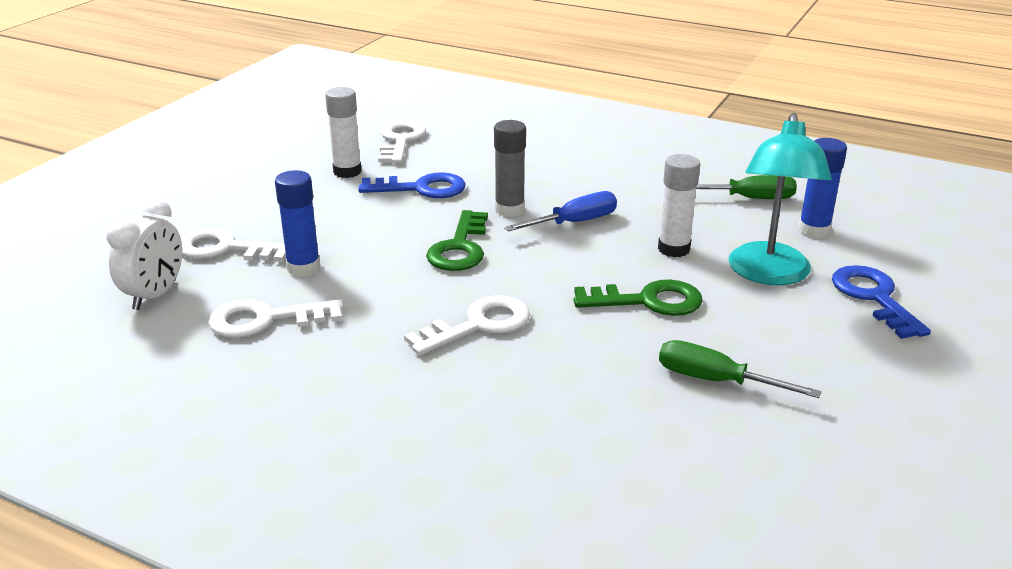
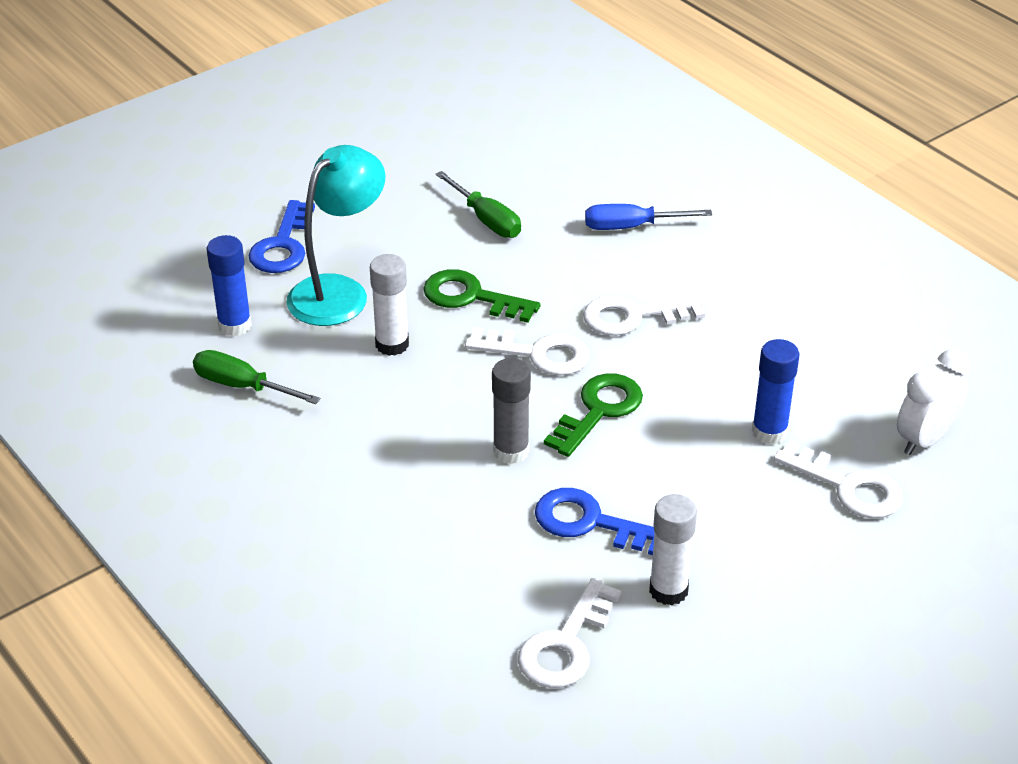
camera: 155 degrees left, 10 degrees up
(265, 320) = (820, 377): white key -> white key (538, 354)
(575, 222) = (456, 409): blue screwdriver -> blue screwdriver (630, 227)

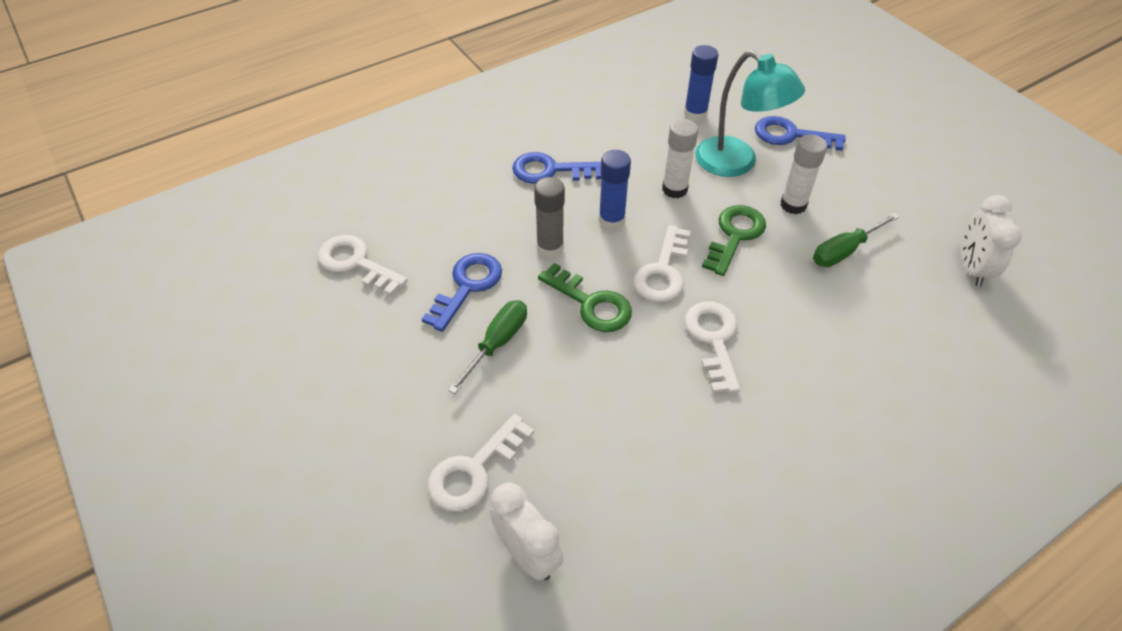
camera: 95 degrees right, 10 degrees up
(241, 386) = (631, 118): green screwdriver -> green screwdriver (498, 342)
(359, 461) = (550, 170): none -> blue key
(501, 141) = (972, 268): none -> white clock
(630, 227) = (851, 353): blue screwdriver -> none
(668, 590) = (388, 325): white glue stick -> white glue stick (793, 205)
(769, 432) = (553, 420): blue glue stick -> blue glue stick (611, 220)

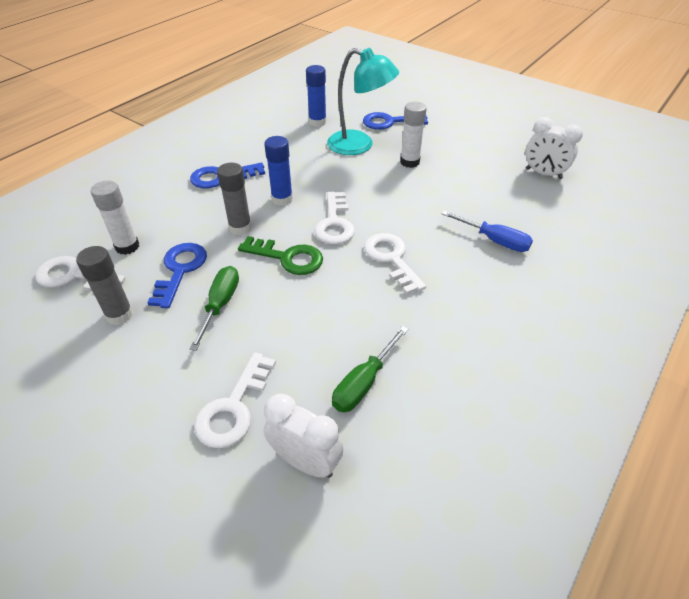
camera: 20 degrees left, 5 degrees down
(390, 324) = (119, 315): none -> grey glue stick
(674, 189) = (321, 170): white glue stick -> white glue stick (127, 247)
(735, 235) = (377, 189): green key -> none
(843, 251) = (456, 182): green screwdriver -> green screwdriver (363, 383)
(857, 351) = (495, 241): none -> blue screwdriver
(972, 268) = (543, 174): white clock -> white clock turned 45 degrees counterclockwise

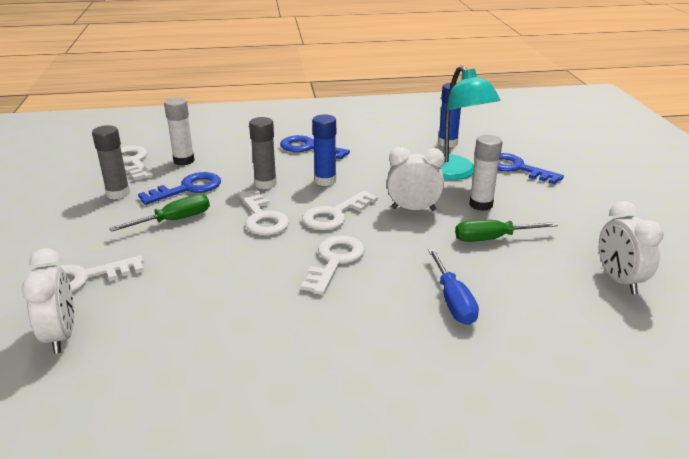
camera: 45 degrees right, 15 degrees down
(288, 258) = (262, 218): green key -> white key
(363, 383) = (169, 321): green screwdriver -> green screwdriver (491, 238)
(377, 188) = (413, 209): none -> white clock

